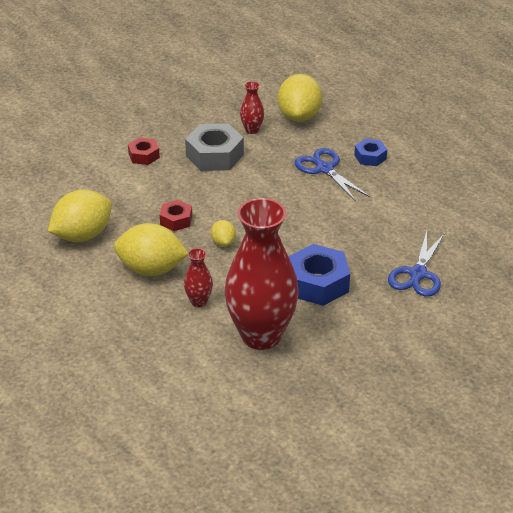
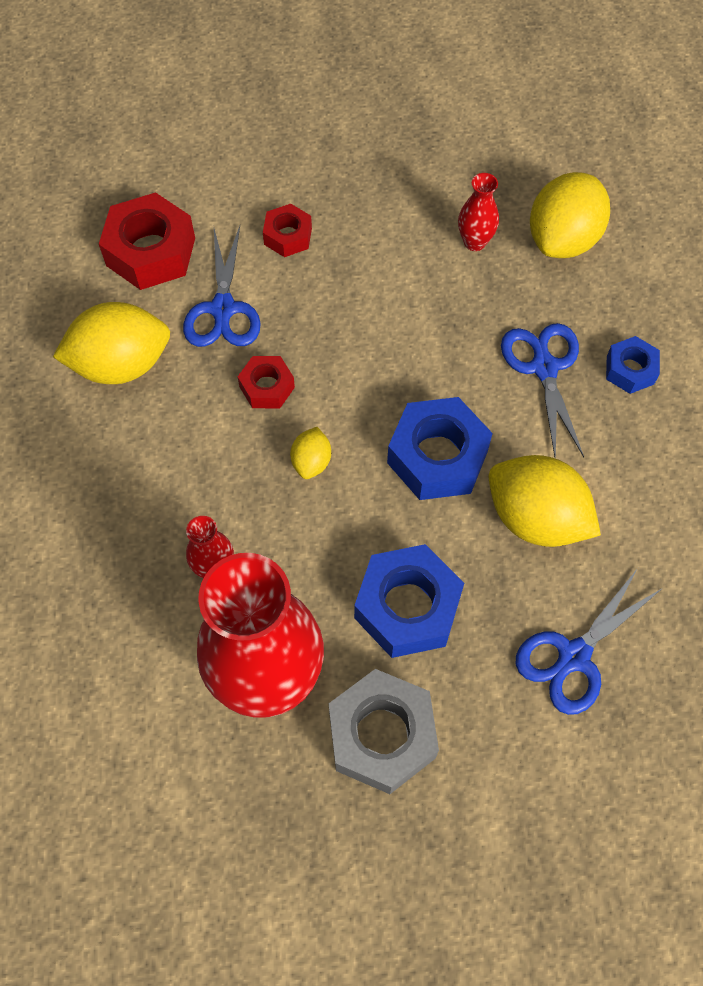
camera: 25 degrees right, 25 degrees up
(66, 184) = (151, 251): none -> red nut
(127, 195) = (223, 309): none -> blue scissors
(151, 269) = (181, 473): yellow lemon -> yellow lemon (536, 518)
(214, 155) = (391, 275): grey nut -> grey nut (382, 735)
(292, 220) = (437, 456): none -> blue nut

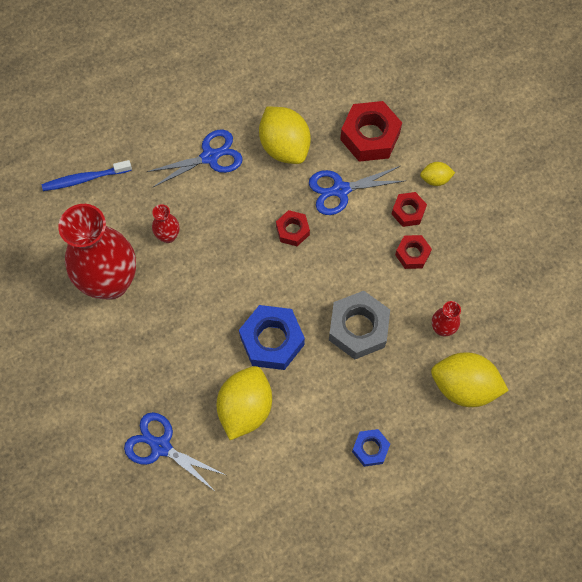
camera: 75 degrees right, 5 degrees up
(57, 683) = (85, 179): none -> blue toothbrush
(311, 462) = (249, 269): yellow lemon -> yellow lemon (435, 179)
(354, 248) = (412, 254): none -> red nut
(382, 735) = (91, 350): grey nut -> grey nut (358, 328)
(407, 607) = (169, 346): blue nut -> none
(544, 368) = (355, 393): blue scissors -> blue scissors (210, 157)

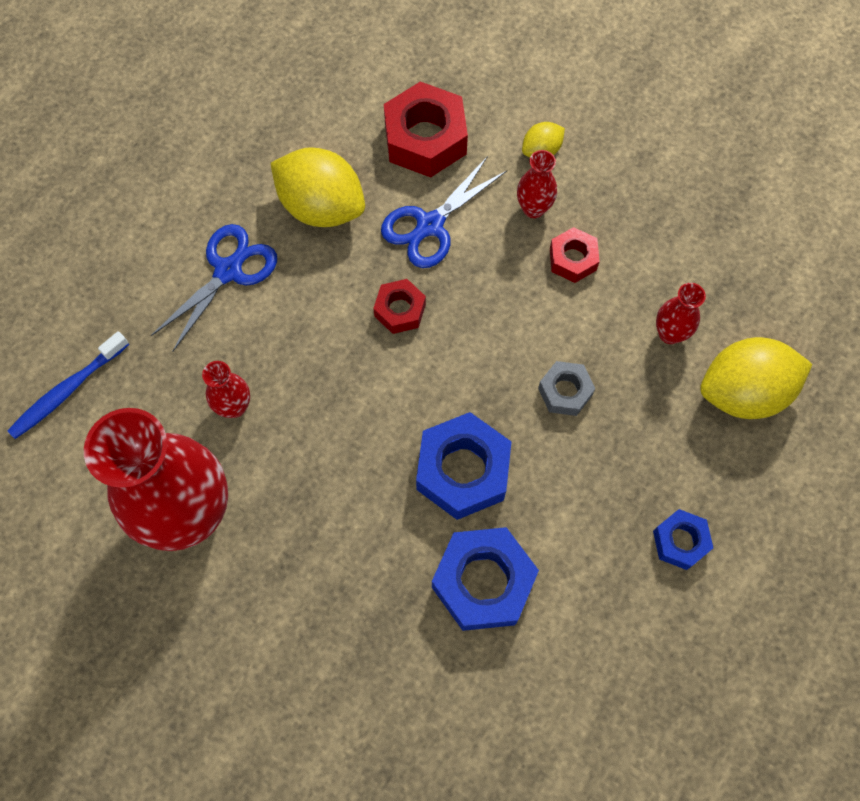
camera: 30 degrees left, 0 degrees up
(161, 446) = (400, 704): blue scissors -> none
(245, 408) = (483, 582): yellow lemon -> blue nut
(358, 328) = (565, 392): grey nut -> grey nut, size x0.56
(408, 212) = (533, 208): red nut -> red vase

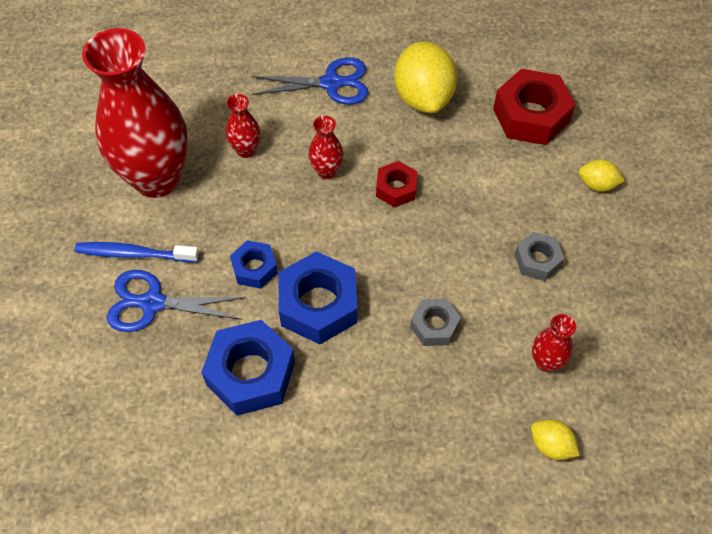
camera: 50 degrees right, 10 degrees down
(68, 390) = (181, 65): blue toothbrush -> blue toothbrush (135, 254)
(430, 225) = (473, 162): blue scissors -> blue scissors (153, 303)
(533, 208) = (549, 210): red vase -> red vase (326, 171)
(572, 259) = (537, 260): red nut -> grey nut
(680, 541) = (392, 483): blue nut -> blue nut (254, 268)
(743, 392) = (551, 445): yellow lemon -> yellow lemon, size x0.49

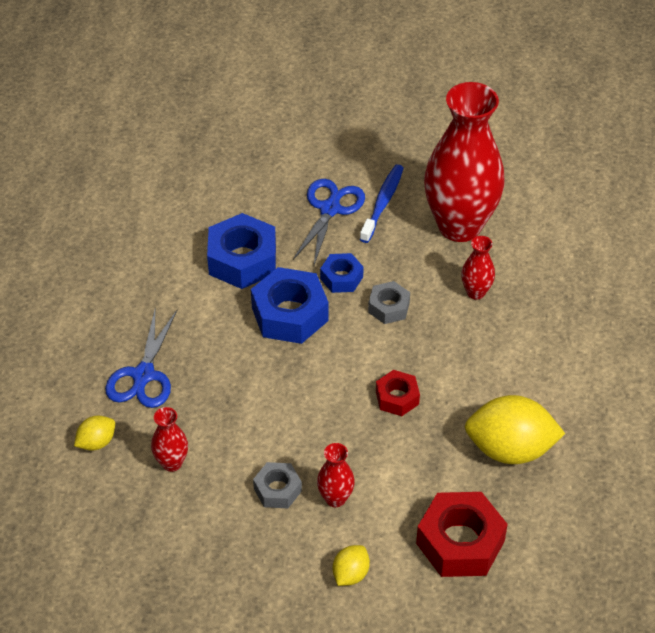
camera: 105 degrees right, 10 degrees down
(326, 171) = (433, 348): red vase -> red vase (335, 498)
(331, 83) = (547, 374): blue scissors -> blue scissors (143, 375)
(434, 326) = (239, 390): grey nut -> grey nut (388, 307)

